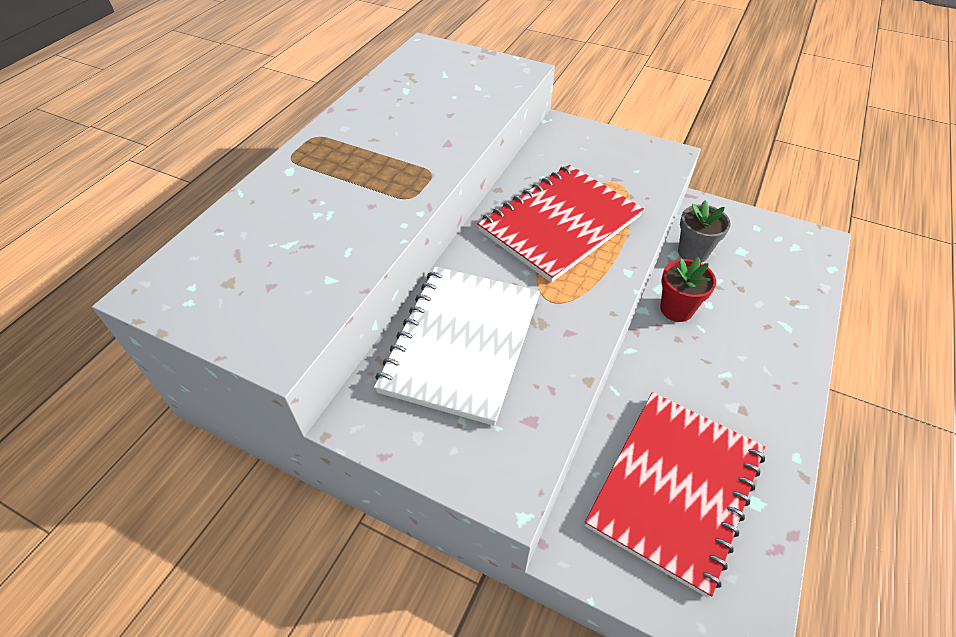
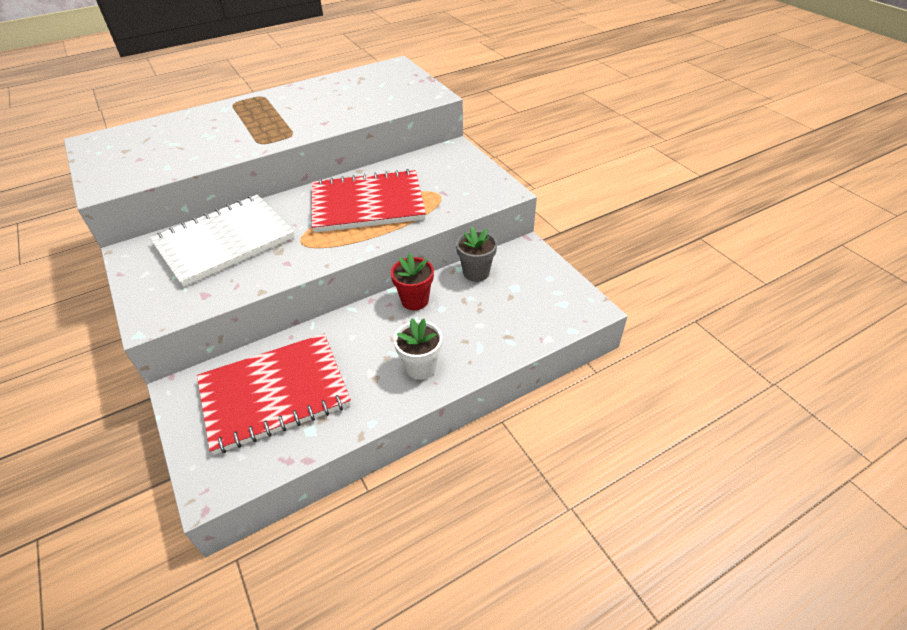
camera: 35 degrees right, 5 degrees down
(766, 374) = (420, 367): none -> white flower pot

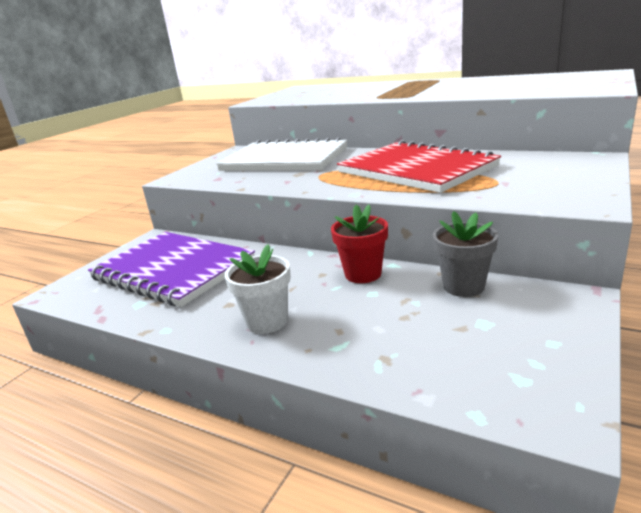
camera: 60 degrees right, 20 degrees down
(274, 393) = (173, 270): red notebook -> purple notebook

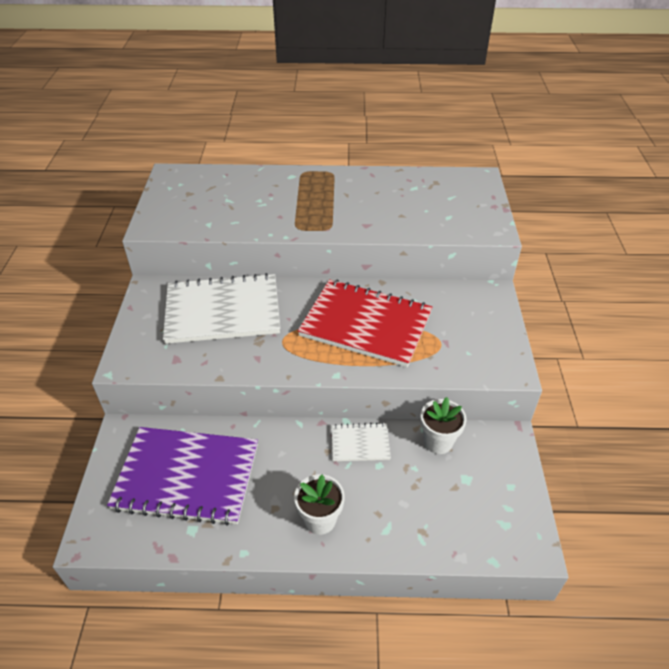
camera: 30 degrees left, 20 degrees up
(363, 274) = (360, 443): red flower pot -> white notebook
(463, 286) = (438, 442): grey flower pot -> white flower pot

